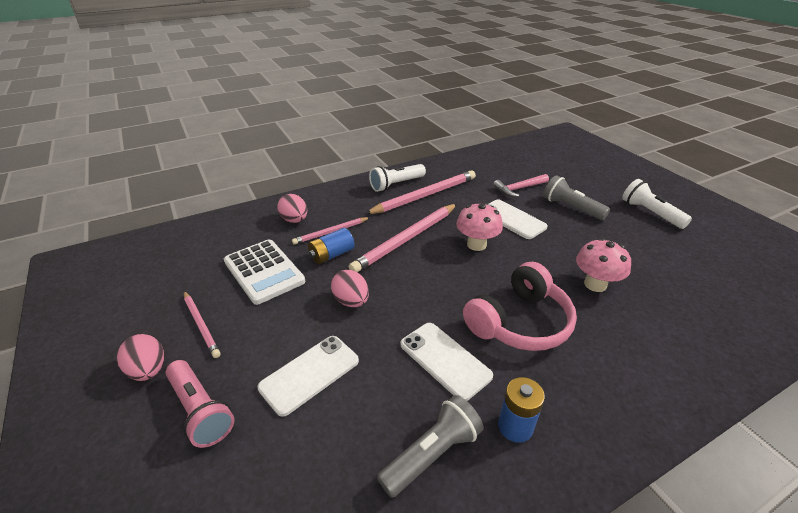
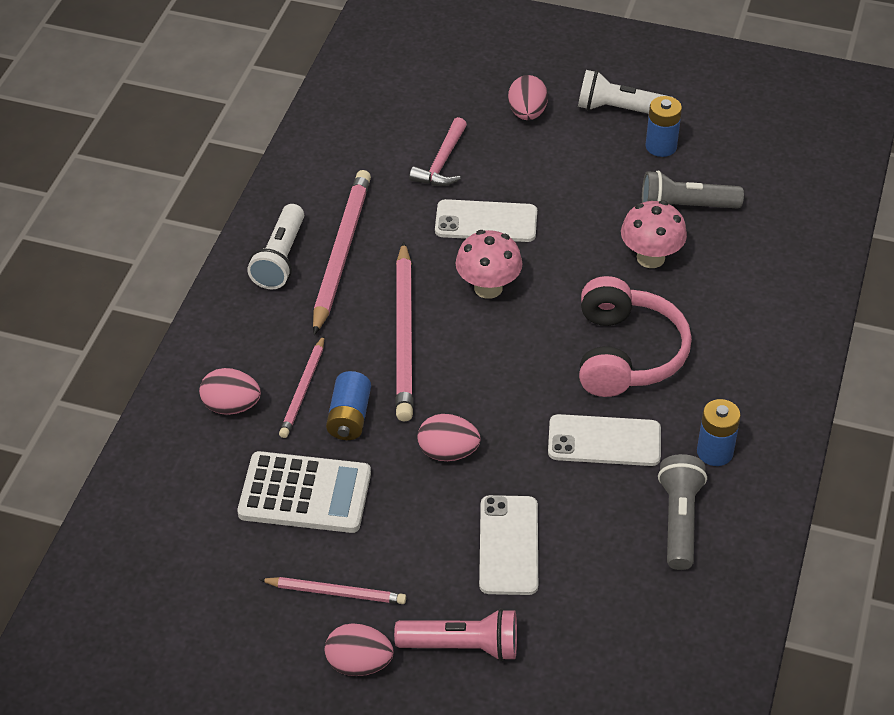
camera: 45 degrees left, 10 degrees up
(571, 208) = (531, 157): grey flashlight -> grey flashlight (685, 207)
(589, 192) = (527, 113): none -> pink egg
(661, 239) = (661, 146): none -> blue battery

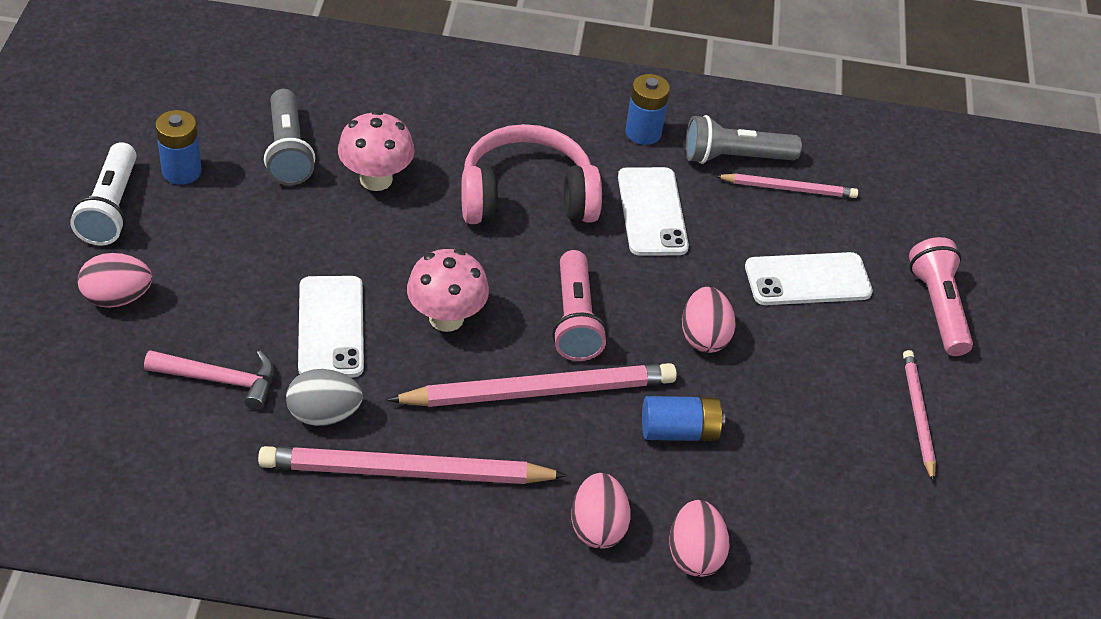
camera: 105 degrees left, 0 degrees up
(280, 259) = (426, 540): white flashlight -> none
(303, 389) = (648, 482): pink pencil -> pink pencil (788, 188)
(305, 493) = (800, 460): white calculator -> none
(359, 664) = (992, 386): pink egg -> pink egg (597, 527)
(401, 213) = (324, 414): none -> grey egg
(477, 368) = (575, 320): none -> pink flashlight

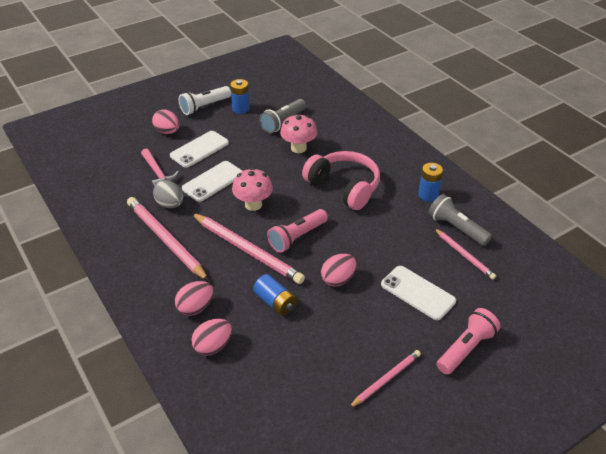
camera: 55 degrees right, 5 degrees down
(652, 212) = (387, 223): white phone -> white phone (199, 149)

